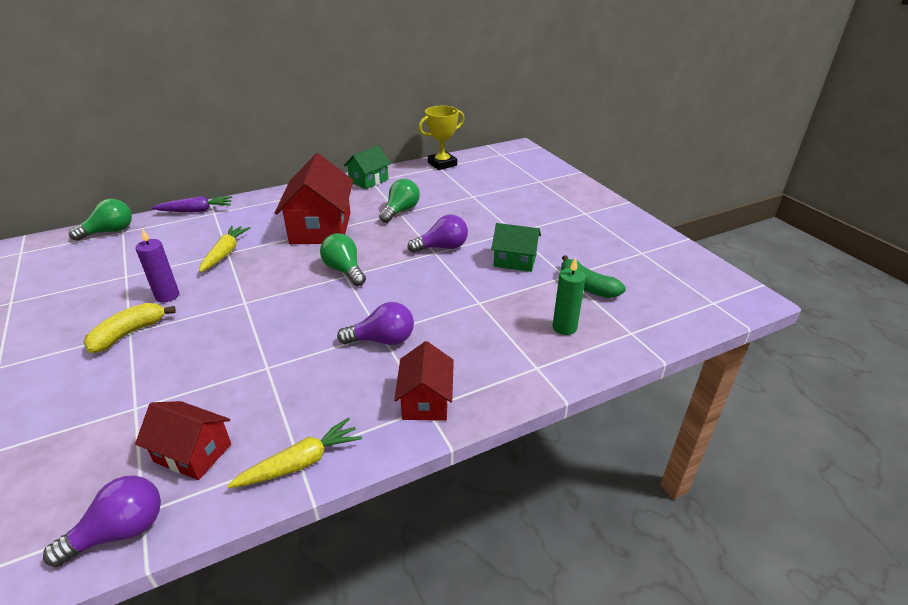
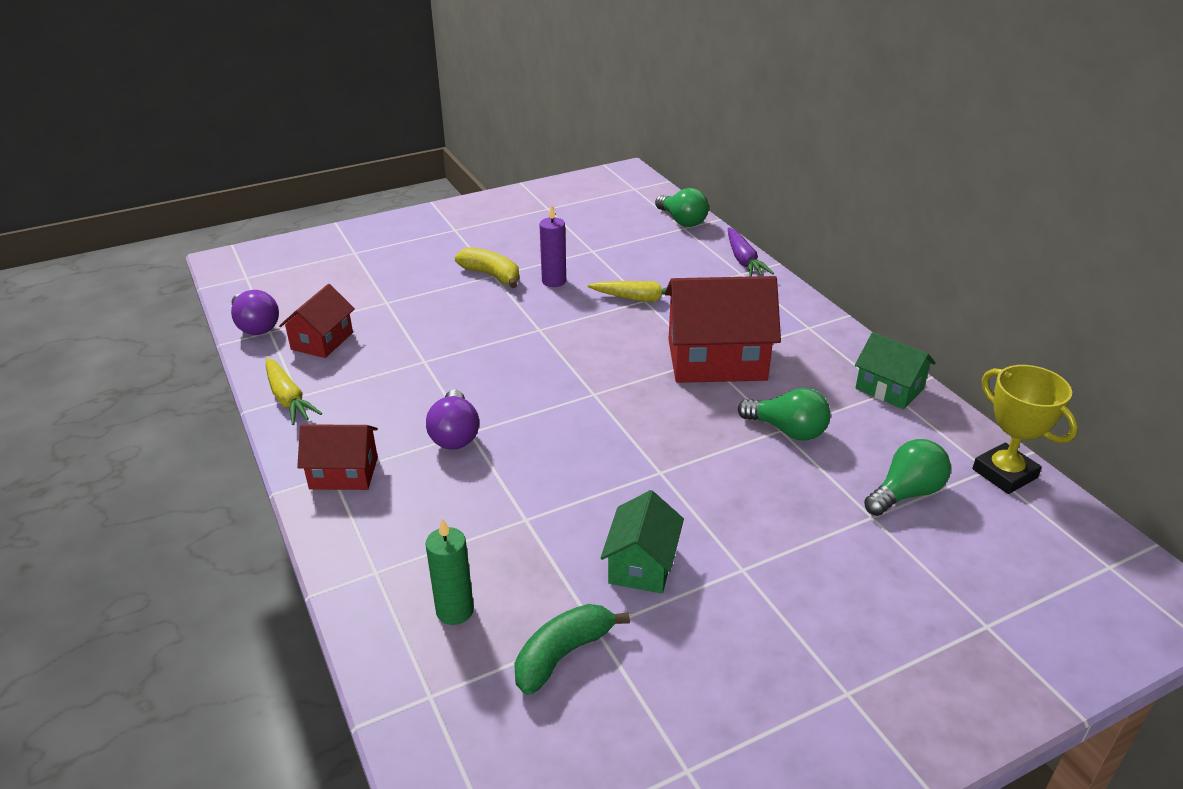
camera: 90 degrees right, 0 degrees up
(344, 270) = (606, 391): green light bulb -> green light bulb (906, 493)
(442, 247) = (676, 480): purple light bulb -> none

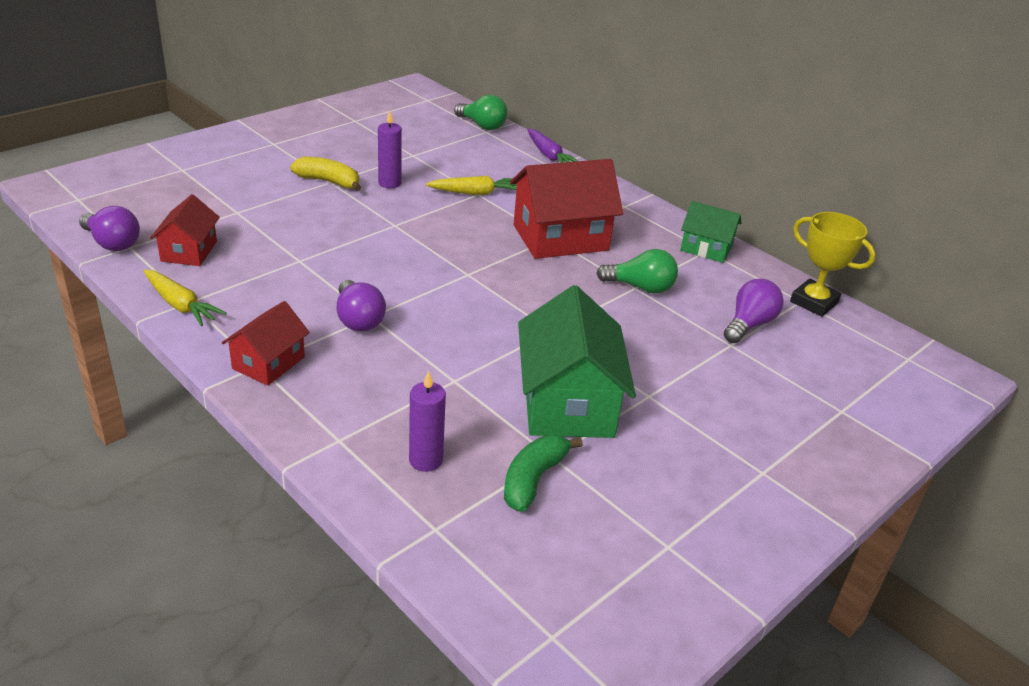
camera: 20 degrees left, 0 degrees up
(344, 473) = (268, 363): red house -> red house turned 45 degrees counterclockwise
(455, 611) = (426, 460): green candle -> purple candle
(642, 564) = (568, 403): green house -> green house, size x1.77
(906, 493) = (749, 324): green light bulb -> purple light bulb

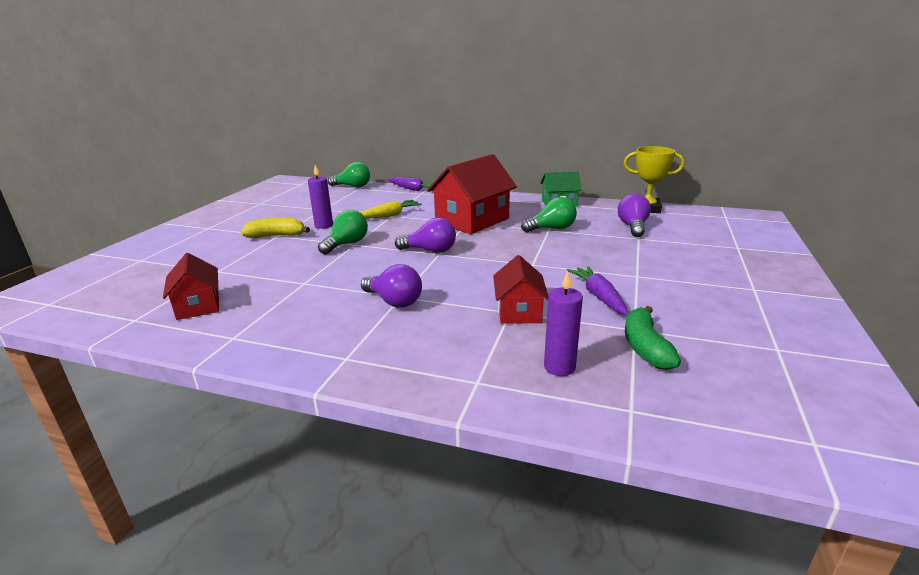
camera: 25 degrees left, 10 degrees down
(112, 243) = (113, 322): purple light bulb -> purple light bulb (430, 251)
(180, 305) = (227, 342): yellow carrot -> none
(268, 363) = (353, 353): red house -> red house (518, 311)
(387, 222) = (346, 244): none -> green light bulb
(568, 403) = (599, 296): green house -> purple carrot

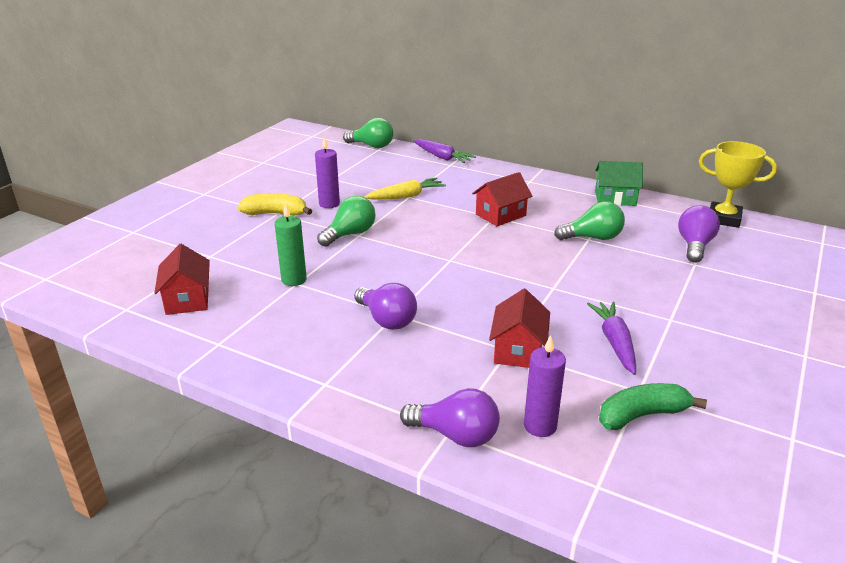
camera: 10 degrees right, 5 degrees up
(301, 281) = (294, 280): none -> green candle
(430, 251) = (441, 254): purple light bulb -> purple light bulb (455, 435)
(472, 221) = (500, 215): red house -> red house, size x0.56
(645, 347) = (641, 415): green banana -> green banana turned 60 degrees clockwise

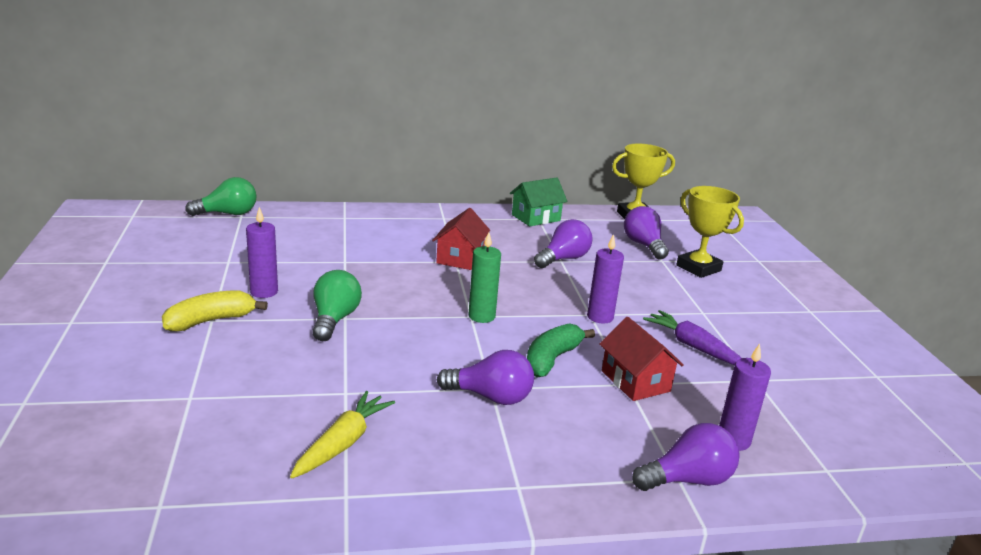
camera: 40 degrees left, 5 degrees down
(187, 299) = (233, 460): red house -> none
(294, 280) = (337, 390): green candle -> green candle (481, 316)
(406, 196) = (342, 262): yellow carrot -> yellow carrot (343, 443)
(442, 157) = (326, 211): purple carrot -> none
(559, 292) = (600, 317): none -> purple candle
(592, 238) = (563, 259): green light bulb -> purple light bulb
(641, 415) = (782, 399): green banana -> green banana (551, 359)
(726, 281) = (698, 268): none -> yellow trophy

